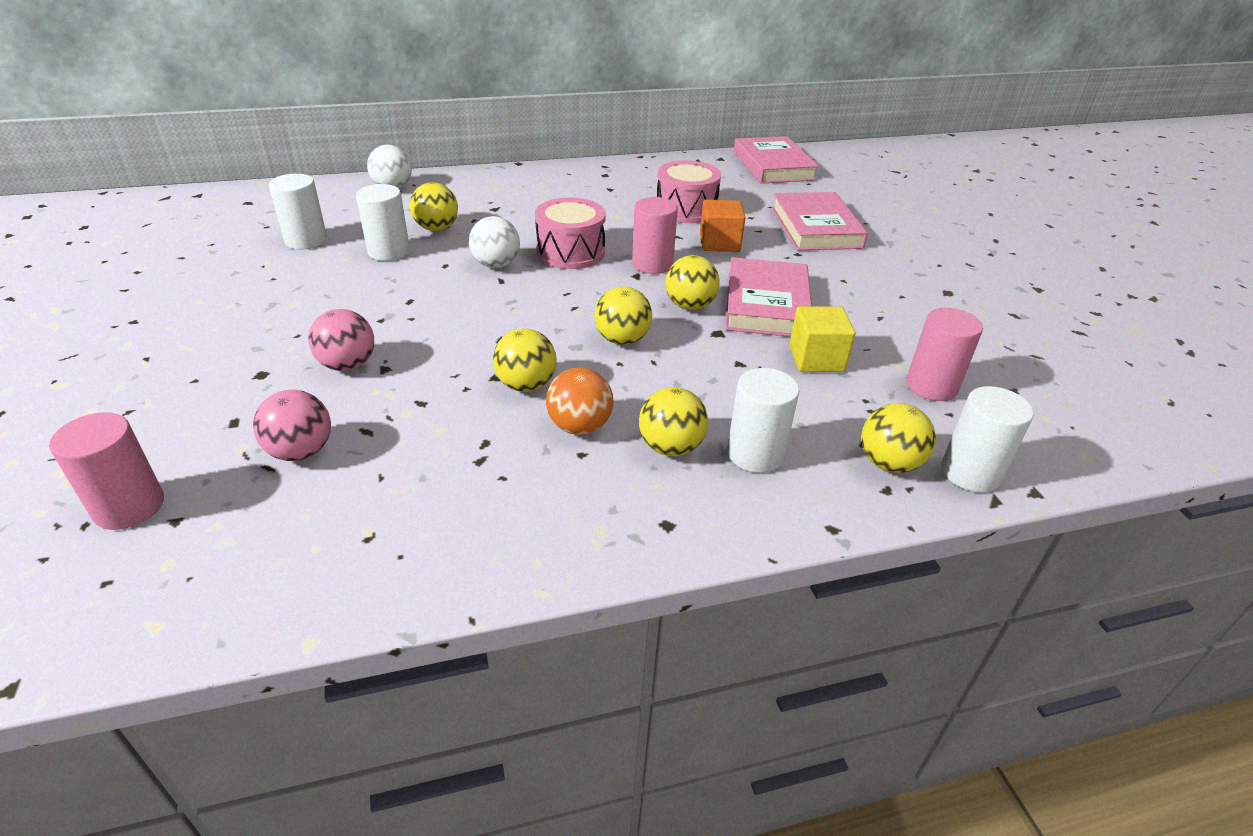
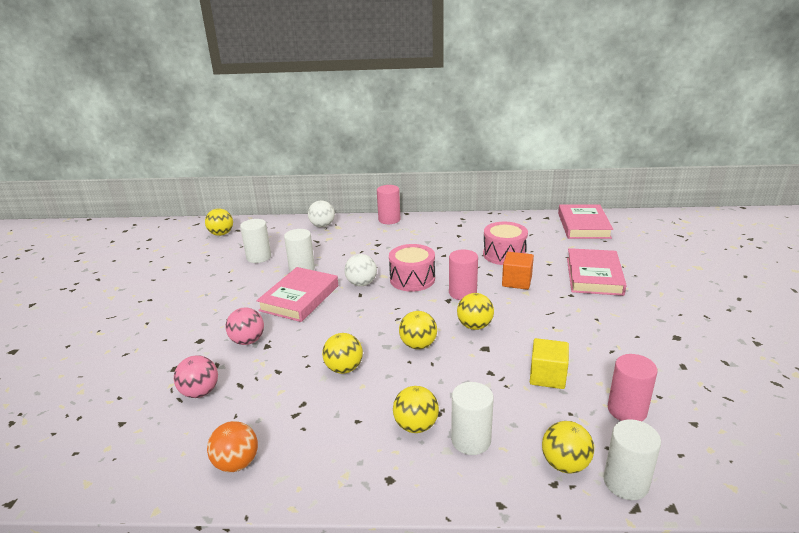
camera: 20 degrees right, 10 degrees down
(129, 506) = (103, 411): pink cylinder -> pink cylinder (389, 220)
(437, 228) = (336, 255): yellow ball -> yellow ball (221, 234)
(580, 426) = (364, 402): orange ball -> orange ball (237, 463)
(767, 304) = (530, 331): pink book -> pink book (299, 298)

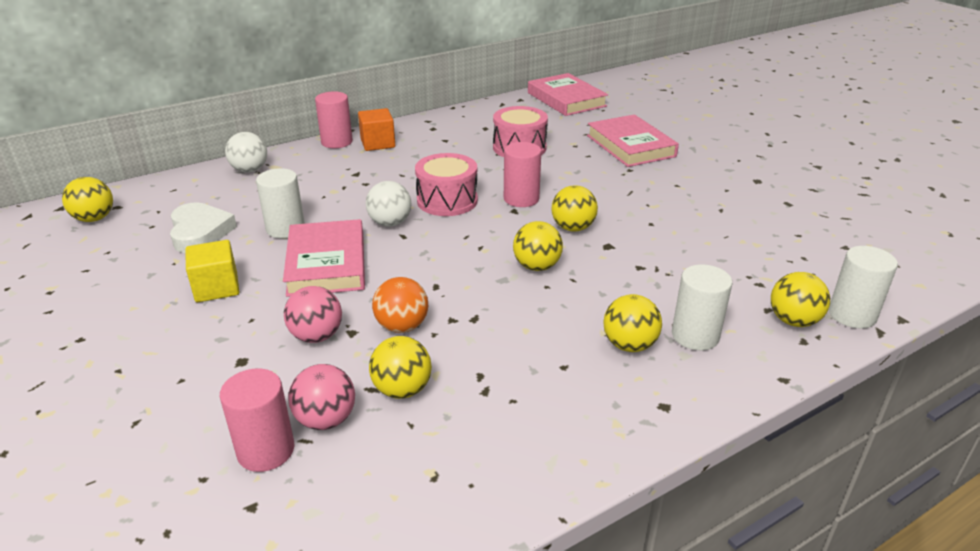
camera: 35 degrees left, 5 degrees up
(237, 463) = (480, 472): orange ball -> orange ball (402, 326)
(259, 257) = (200, 232): white cylinder -> white heart
(344, 368) = (483, 320): yellow ball -> yellow ball (402, 390)
(516, 281) = (564, 171): orange cube -> orange cube (378, 143)
(547, 376) = (694, 251): yellow cube -> yellow cube (216, 288)
(627, 410) = (788, 256): pink cylinder -> pink cylinder (266, 450)

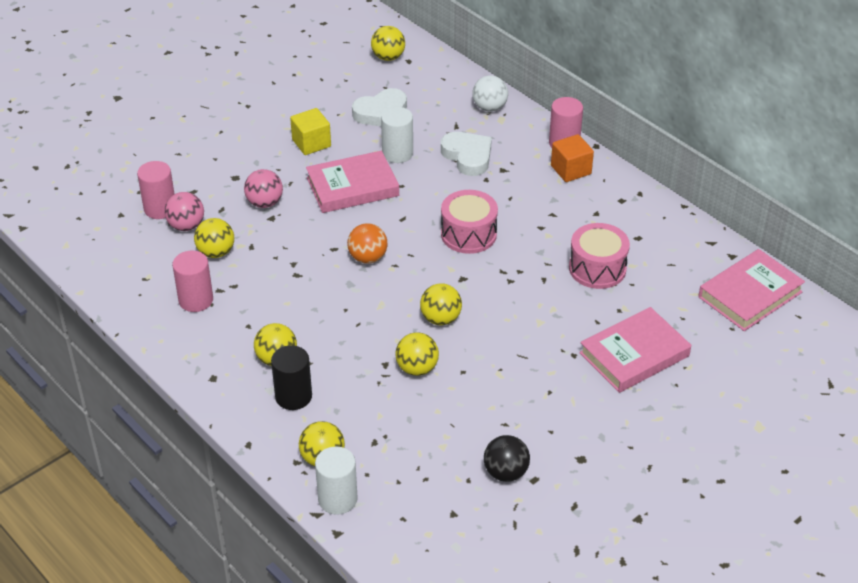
camera: 80 degrees right, 10 degrees up
(321, 189) = (468, 156): none -> white heart
(390, 223) = (420, 207): white ball -> none
(402, 326) = (281, 240): orange ball -> orange ball (368, 258)
(521, 199) = (486, 281): pink cylinder -> pink cylinder (196, 300)
(537, 266) = (372, 301): yellow ball -> yellow ball (417, 368)
(695, 336) = (293, 396): white cylinder -> black cylinder
(783, 215) = (506, 472): none -> black ball

